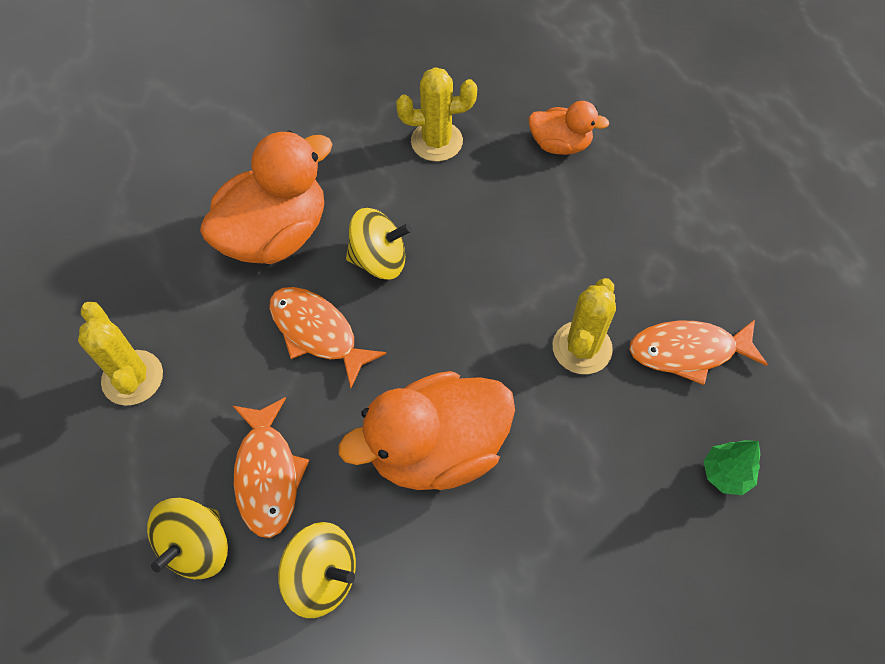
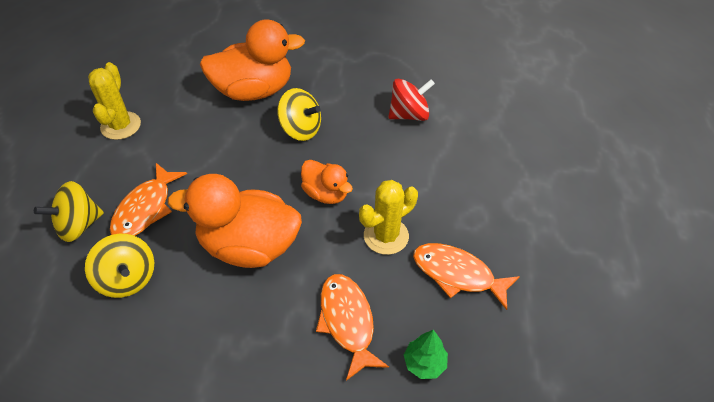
camera: 30 degrees right, 10 degrees down
(317, 332) = (234, 150): orange fish -> orange fish (347, 321)
(436, 141) = (387, 83): yellow cactus -> none
(495, 174) = (409, 114): none -> red spinning top
(560, 144) = (464, 116): orange duck -> orange duck (326, 193)

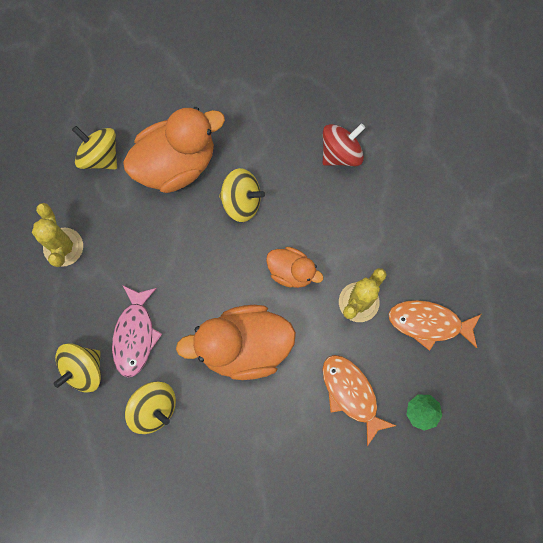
camera: 15 degrees left, 25 degrees up
(145, 209) = (135, 335): orange fish -> pink fish
(190, 72) = (100, 156): none -> yellow spinning top

